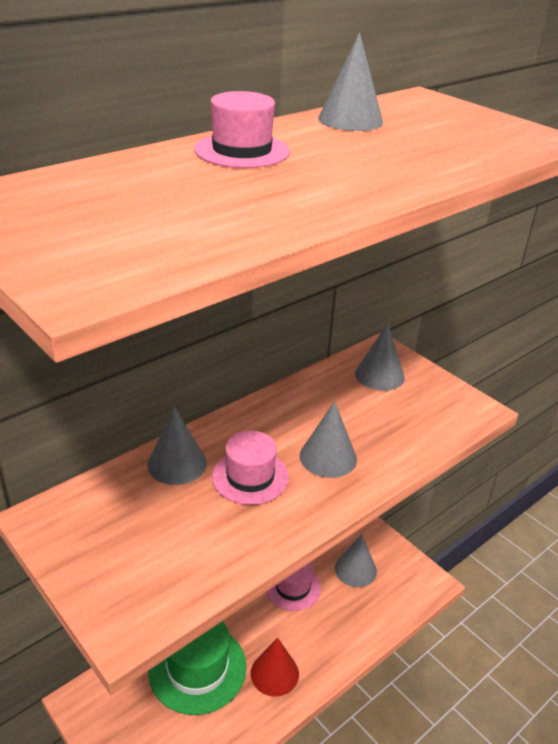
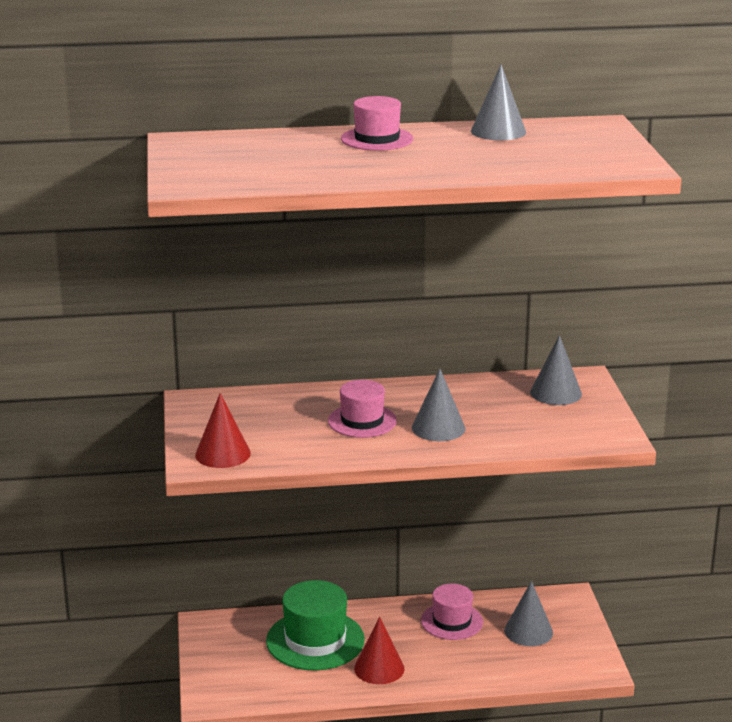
camera: 35 degrees right, 10 degrees down
(143, 595) = (222, 454): none -> red cone
(177, 464) = (315, 399): grey cone -> none

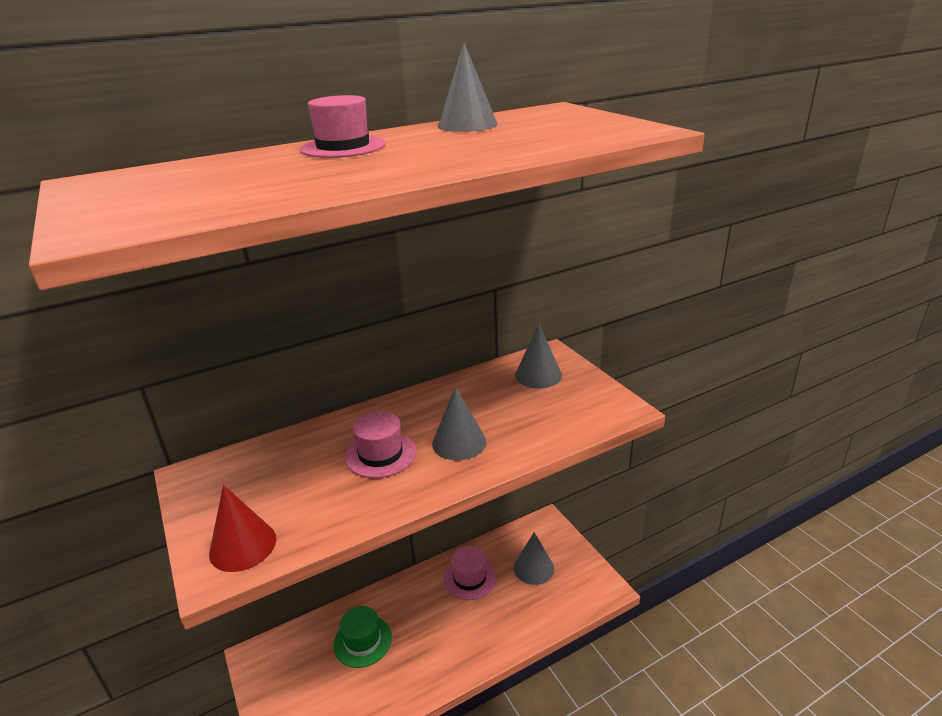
camera: 20 degrees left, 5 degrees up
(315, 640) = (362, 641): green hat -> green hat, size x0.64
(379, 668) = (431, 655): red cone -> none

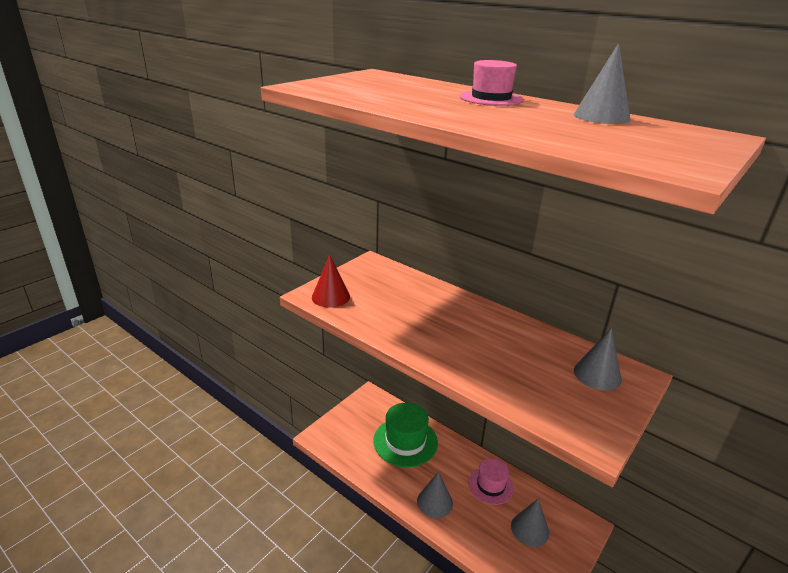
camera: 65 degrees right, 0 degrees up
(362, 641) = (405, 441): green hat -> green hat, size x1.56
(380, 454) = (434, 320): pink hat -> none
(459, 442) = (471, 351): grey cone -> grey cone (435, 502)

